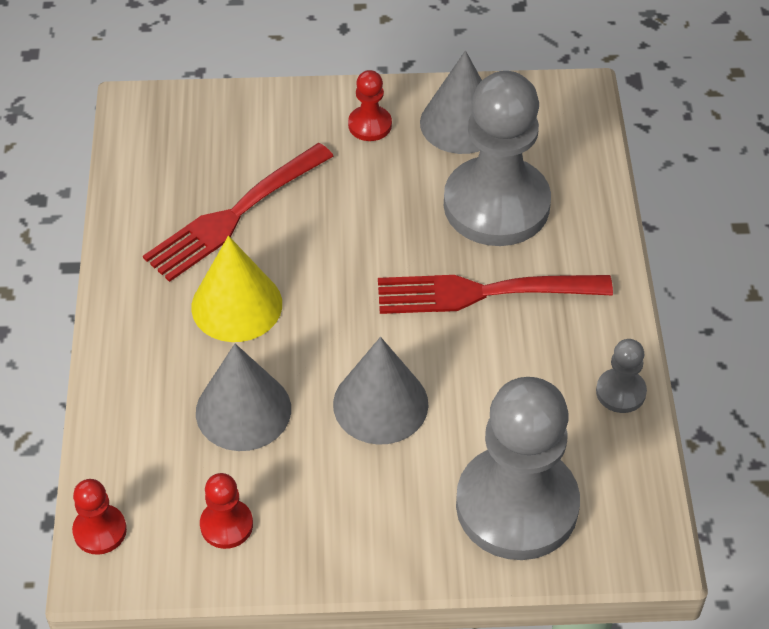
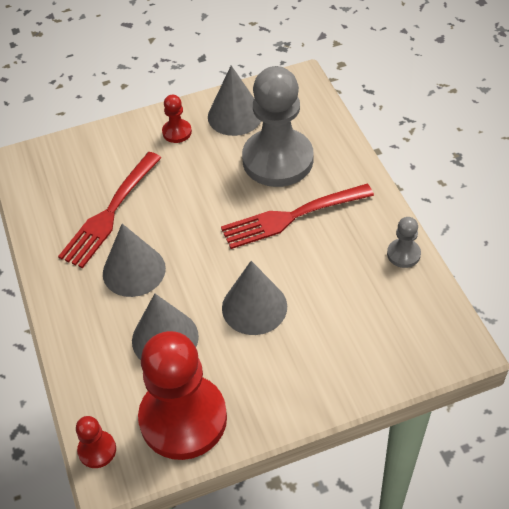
camera: 15 degrees left, 0 degrees up
(226, 525) = (183, 418): red pawn -> red pawn, size x2.34
(236, 305) = (134, 270): yellow cone -> grey cone
(517, 505) = (368, 346): grey pawn -> none

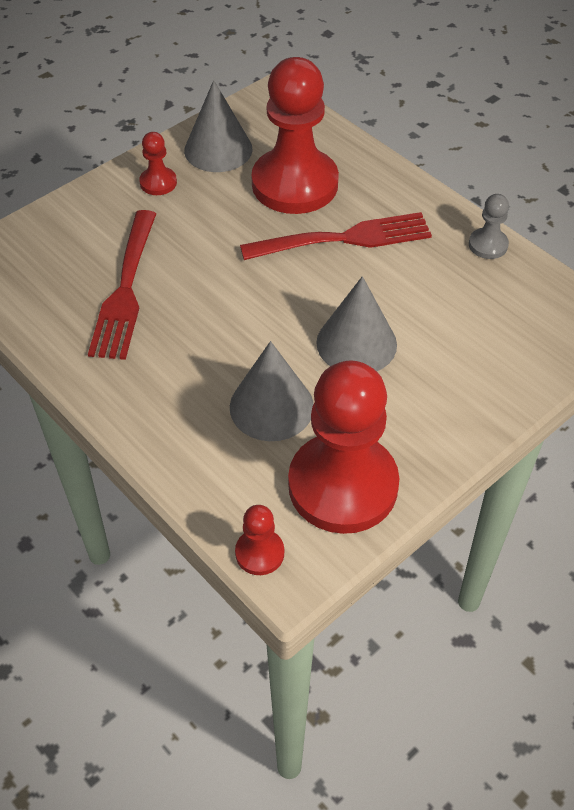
camera: 25 degrees left, 0 degrees up
(134, 270) = (191, 344): grey cone -> none
(277, 160) = (295, 184): grey pawn -> red pawn
(291, 217) = (344, 239): red fork -> red fork turned 150 degrees counterclockwise

